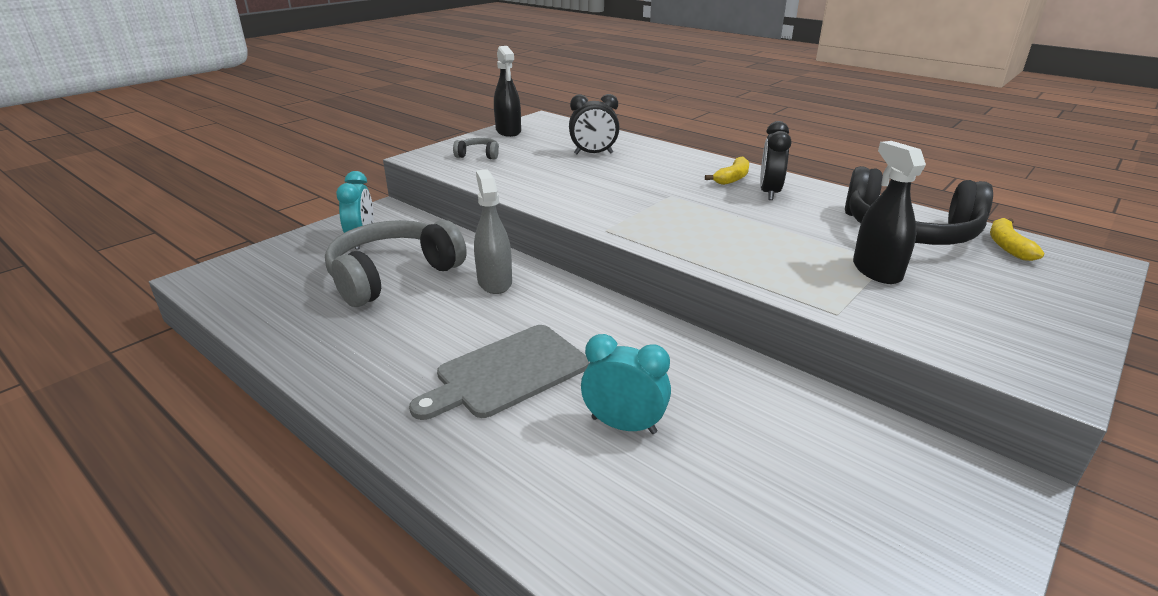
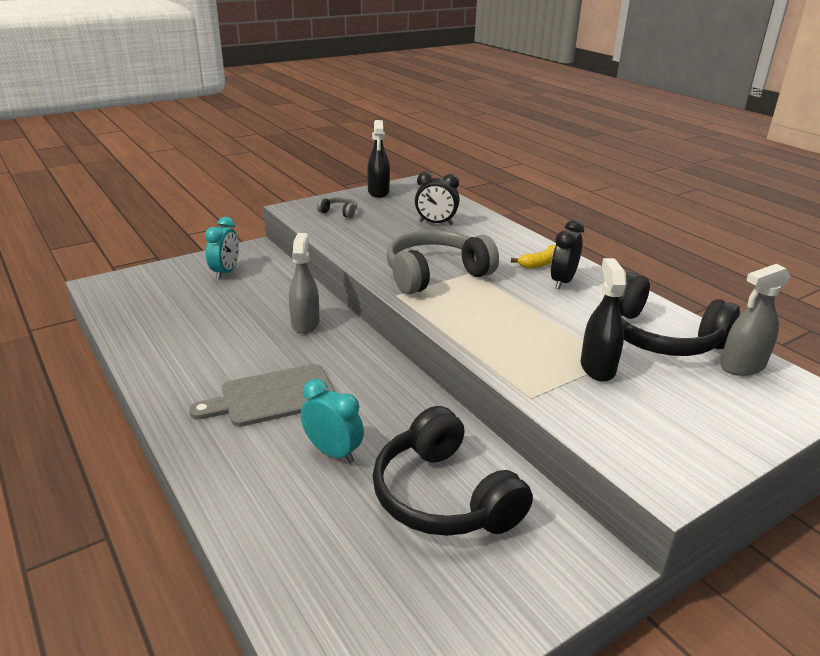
camera: 15 degrees right, 0 degrees up
(393, 275) = (233, 305): grey headphones -> grey headphones (435, 274)
(787, 449) = (444, 496): none -> black headphones
(1007, 246) = (742, 366): yellow banana -> grey spray bottle

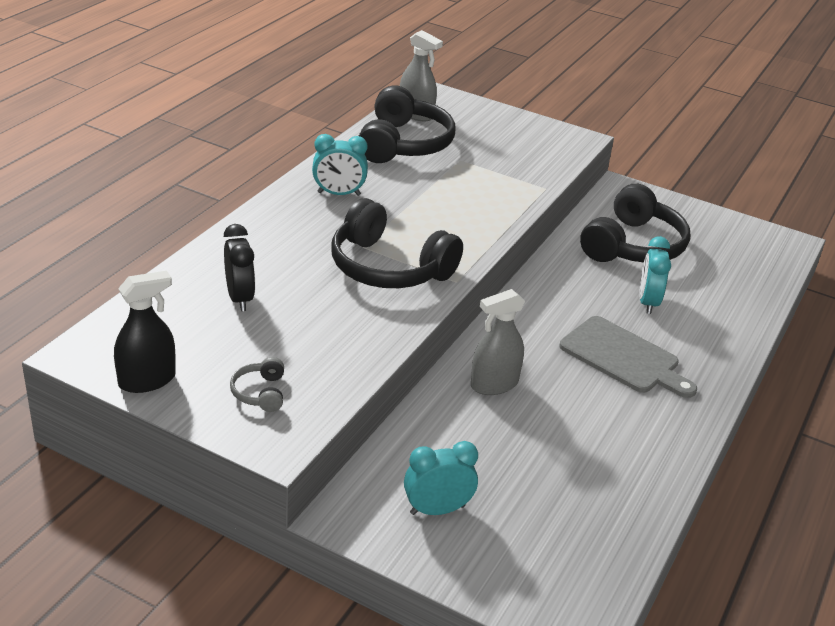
camera: 120 degrees left, 5 degrees up
(435, 274) = (389, 267): grey headphones -> black headphones
(540, 263) = (305, 210): yellow banana -> none
(562, 282) = (339, 194): black clock -> turquoise clock
(597, 368) = (477, 166): black spray bottle -> none

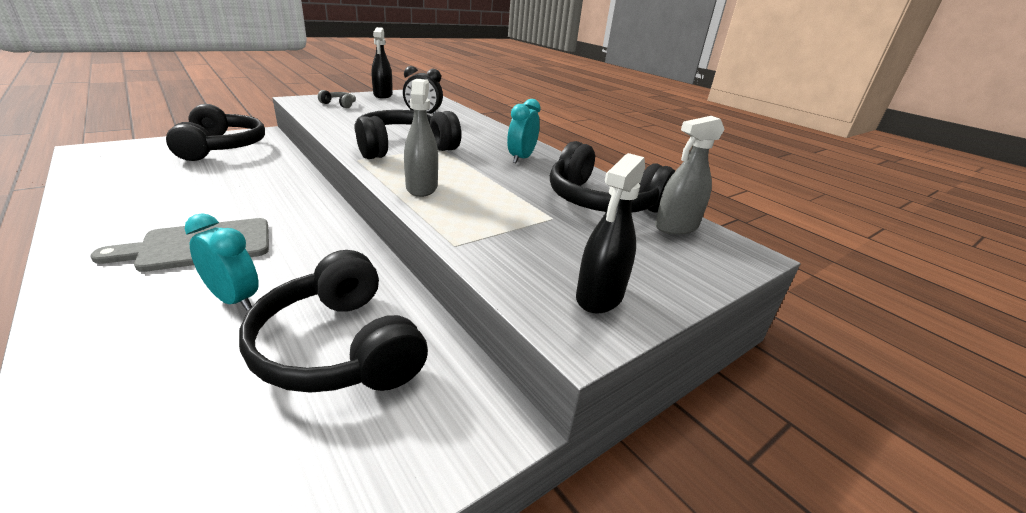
camera: 115 degrees right, 5 degrees down
(437, 509) = (221, 147): turquoise clock -> black headphones
(494, 384) = (274, 187): grey spray bottle -> grey spray bottle (421, 188)
(541, 136) = (599, 297): none -> black spray bottle

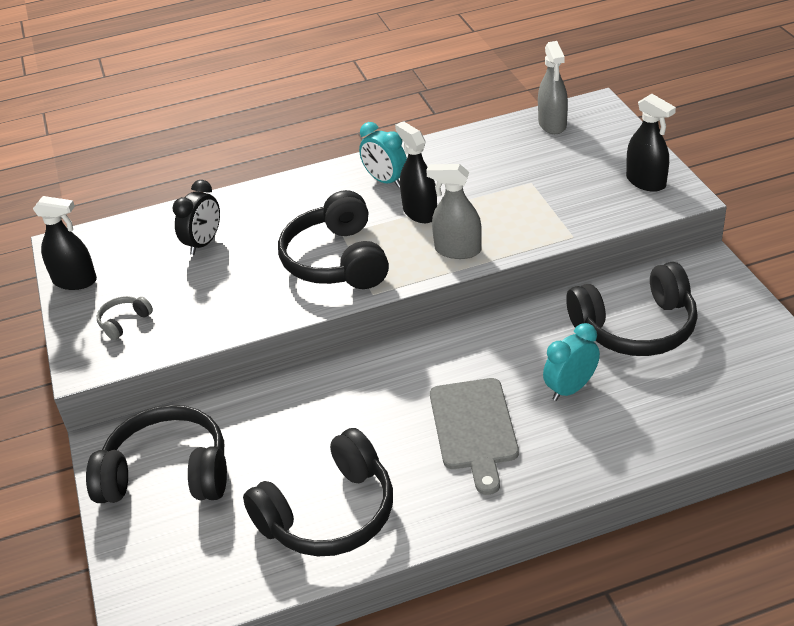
camera: 65 degrees left, 10 degrees up
(478, 171) = (420, 212): none -> black spray bottle
(601, 202) = (501, 151): black headphones -> black headphones (329, 513)

